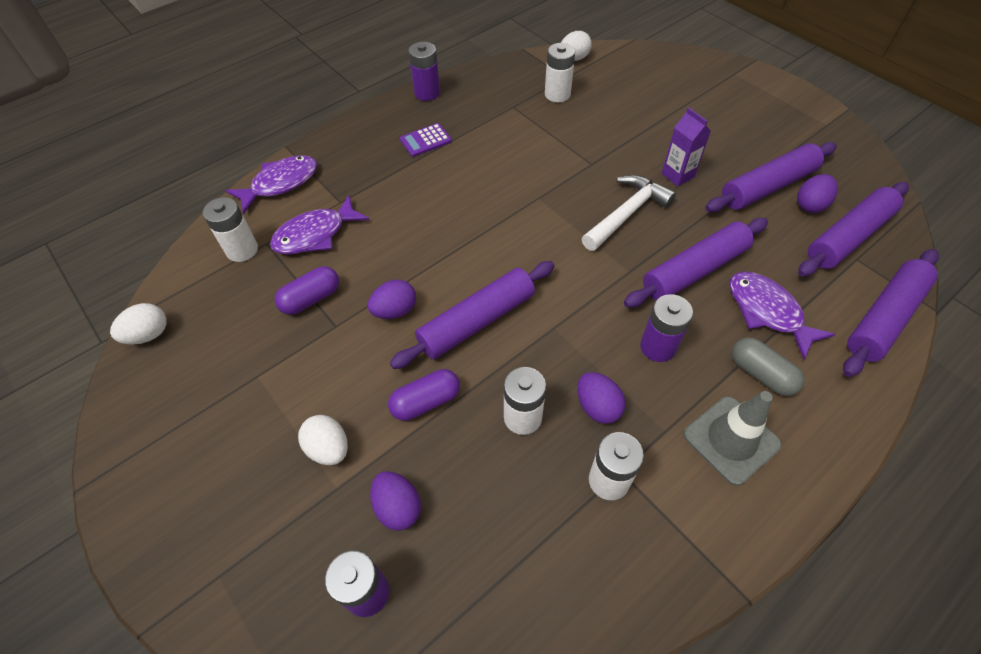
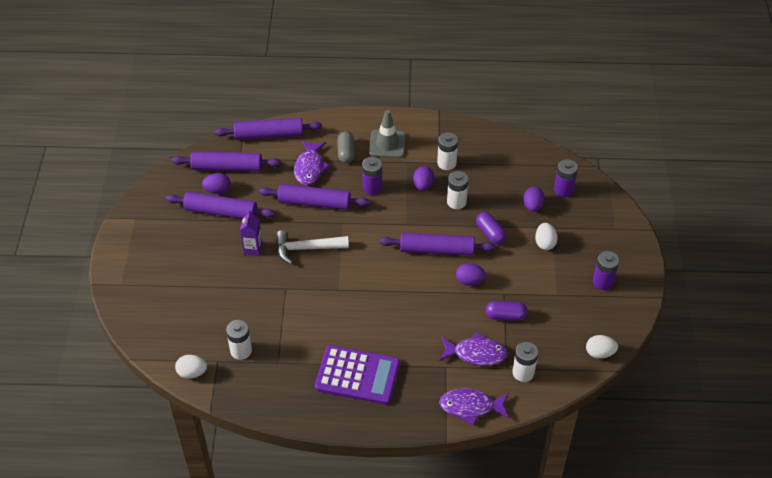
camera: 140 degrees left, 5 degrees down
(425, 140) = (357, 375): purple calculator -> purple calculator, size x2.16
(426, 402) = (490, 233): purple capsule -> purple capsule turned 45 degrees clockwise
(427, 93) = (317, 417): purple battery -> purple battery (603, 282)

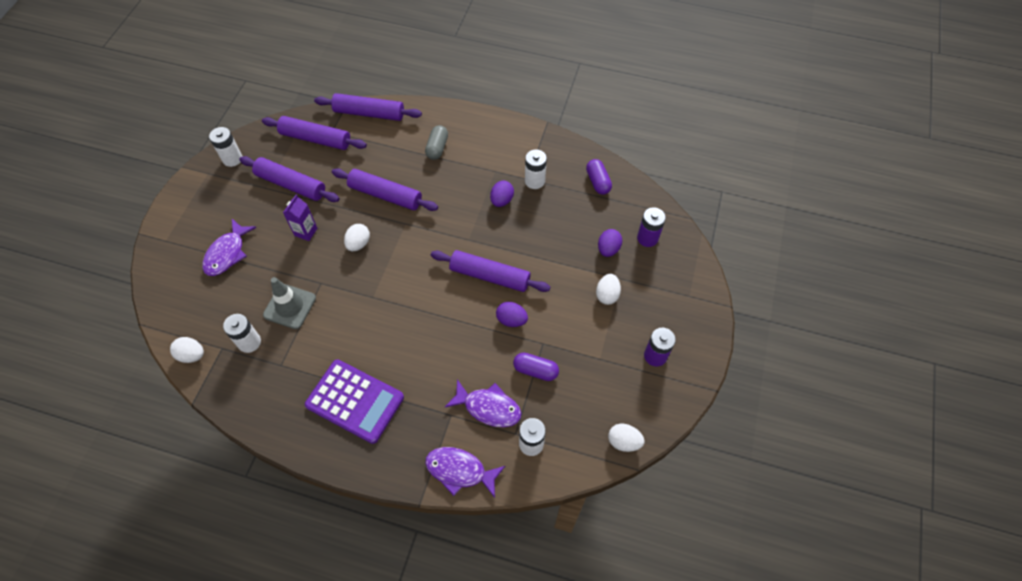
camera: 15 degrees right, 10 degrees up
(218, 190) = (297, 161): purple egg -> none
(306, 248) = (358, 243): white hammer -> white egg
(310, 168) = (395, 156): purple fish -> purple fish (227, 253)
(372, 187) = (449, 191): purple battery -> none
(387, 144) = (482, 147): grey traffic cone -> grey traffic cone (290, 306)
(456, 202) = (529, 226): white battery -> white battery (232, 159)
(490, 233) = (552, 270): purple capsule -> purple capsule (598, 182)

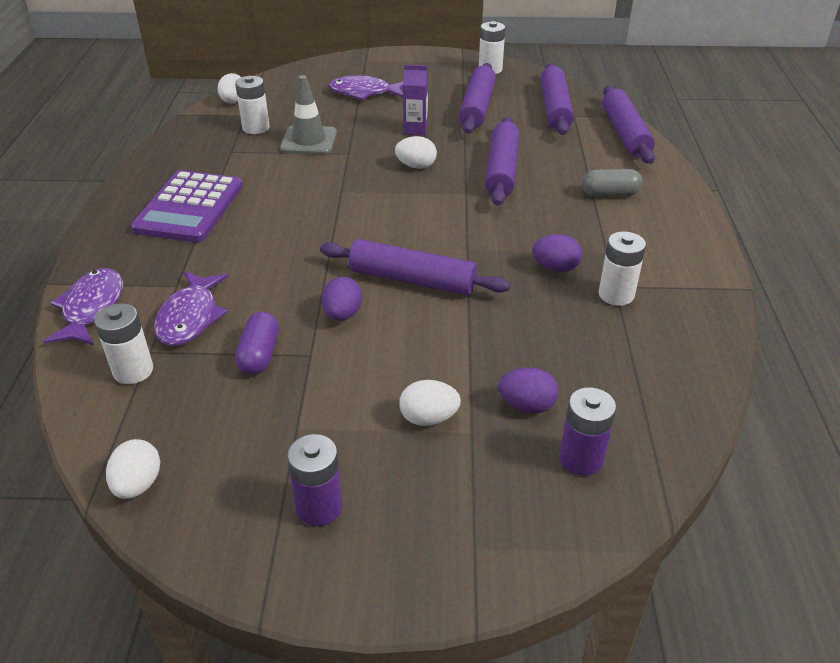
camera: 75 degrees right, 20 degrees down
(489, 276) = (412, 280): purple rolling pin -> purple rolling pin turned 75 degrees counterclockwise
(598, 182) = (667, 369): purple capsule -> none

